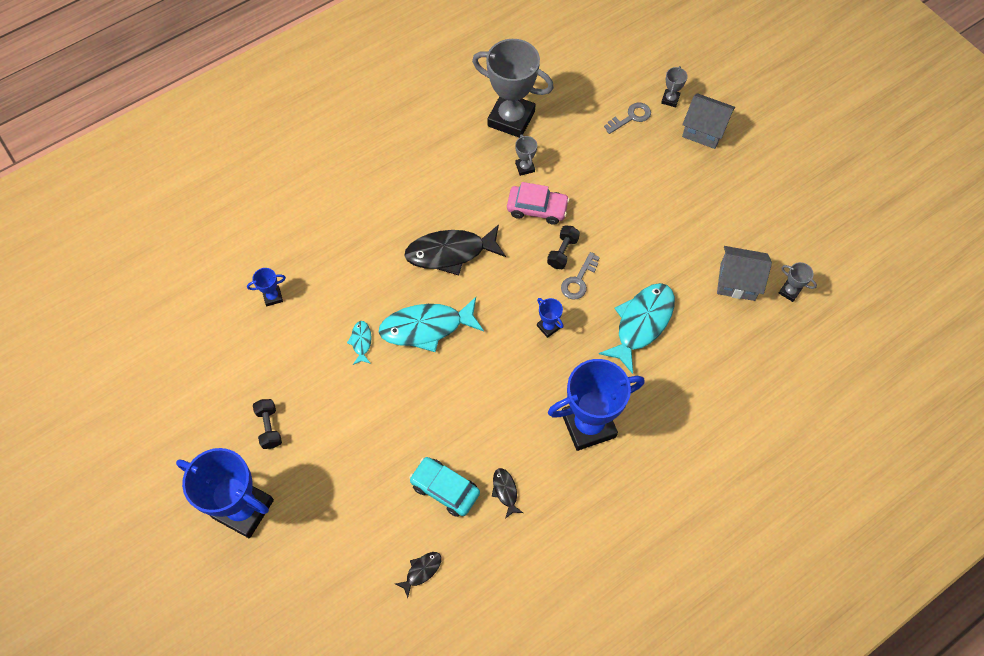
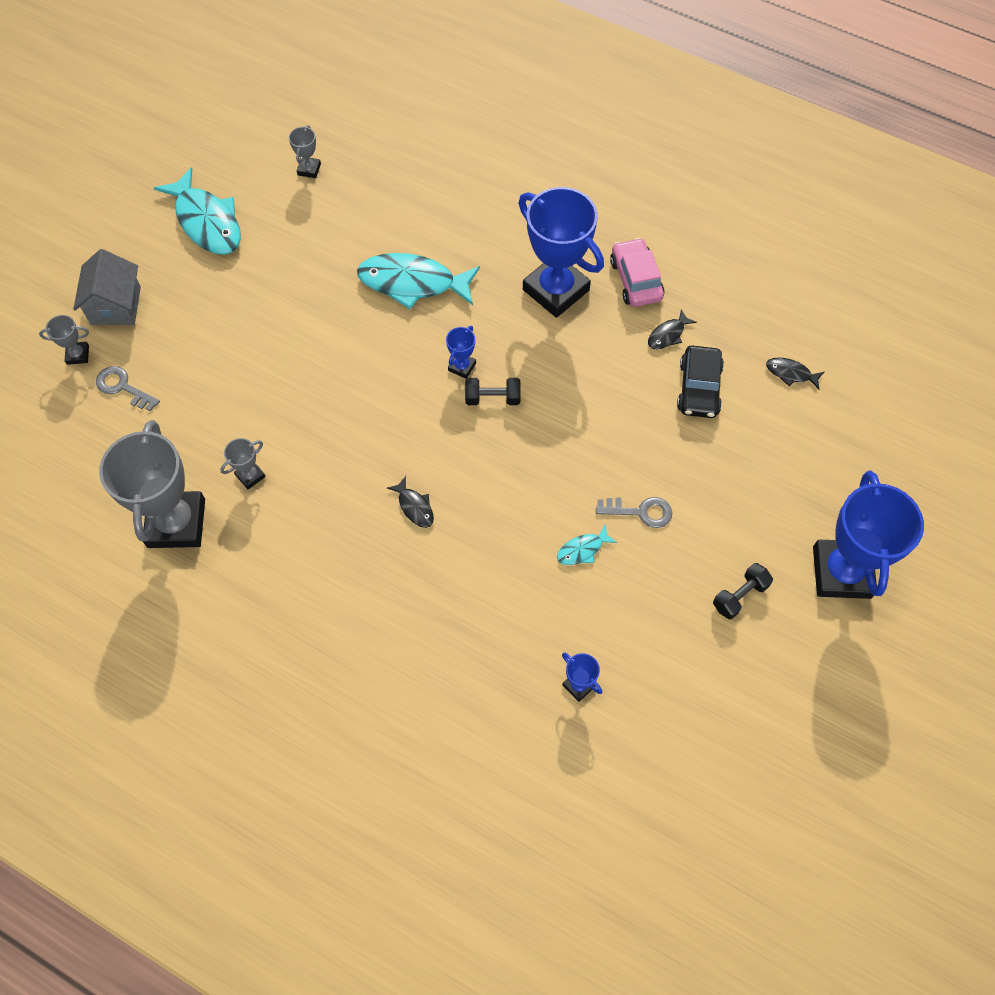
camera: 115 degrees left, 0 degrees up
(426, 327) = (527, 488): turquoise fish -> turquoise fish (207, 222)
(445, 489) = (699, 388): turquoise car -> black car
(450, 253) = (414, 507): black fish -> black fish, size x0.46
(537, 208) = (307, 438): pink car -> pink car (635, 280)
(562, 252) = (357, 389): black dumbbell -> black dumbbell (492, 398)
(578, 280) = (388, 359): grey key -> grey key (640, 512)
(737, 281) = (318, 215): grey house -> none

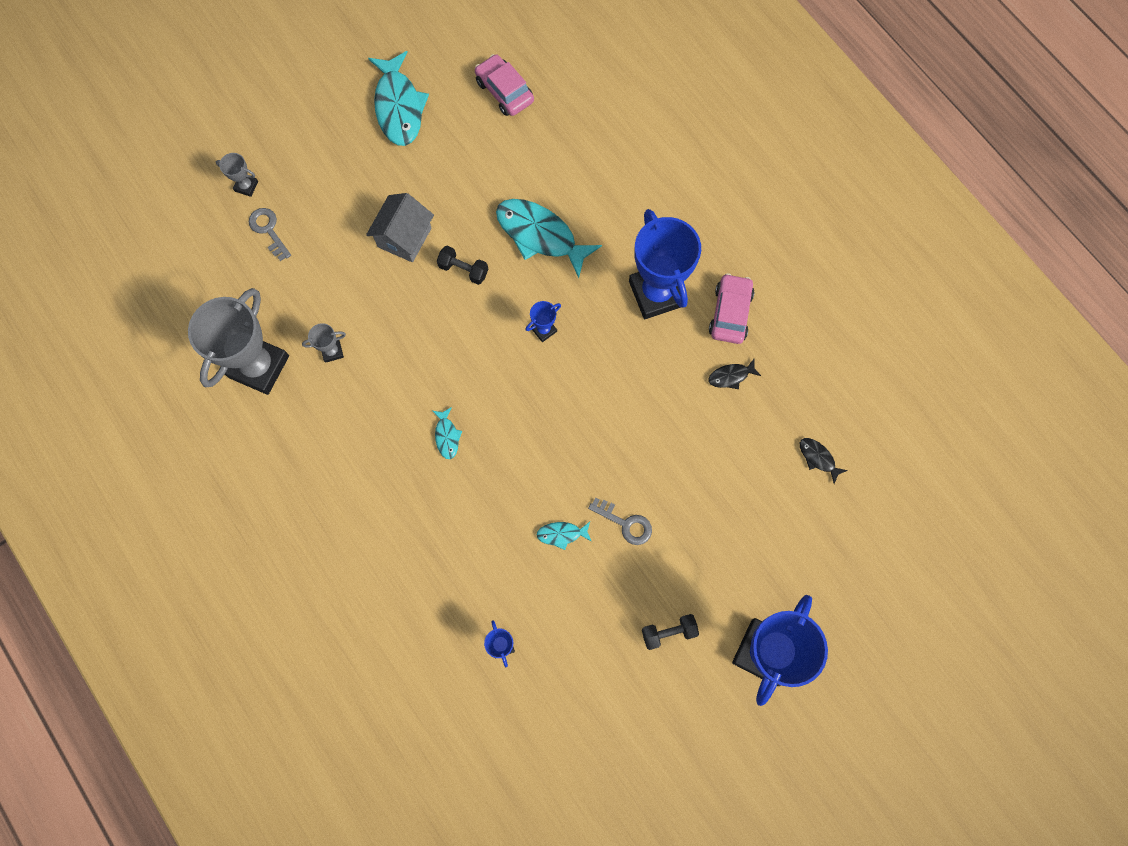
camera: 25 degrees right, 10 degrees up
(116, 305) = (294, 154): grey house -> grey house (404, 237)
(309, 169) = (504, 91): grey trophy -> pink car
(414, 507) = (447, 436): black fish -> turquoise fish
(492, 398) = (555, 369): black dumbbell -> black dumbbell (463, 270)
(699, 388) = (731, 437): black car -> none

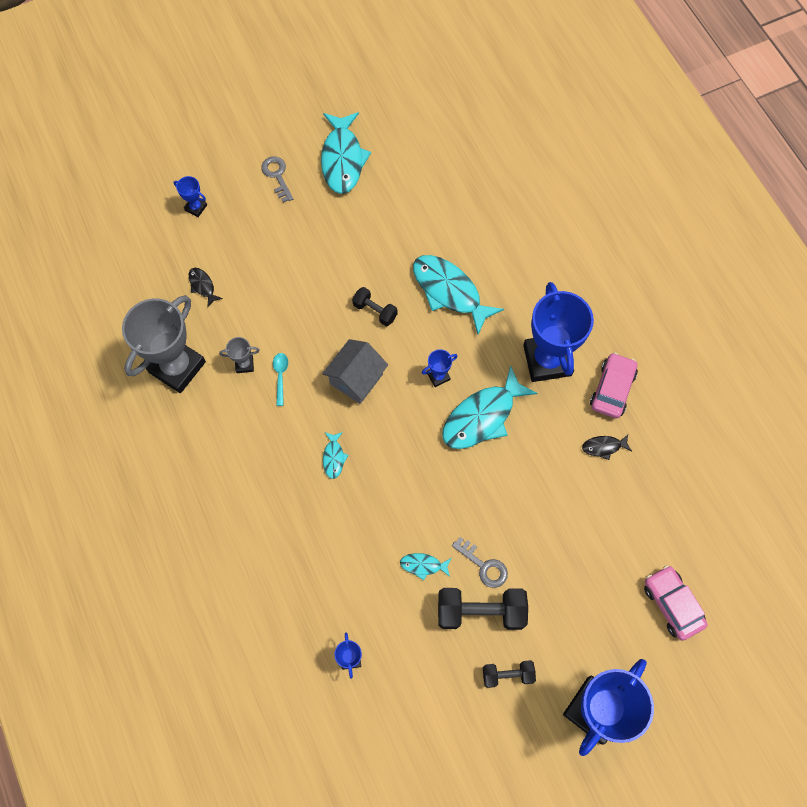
camera: 10 degrees right, 5 degrees down
(246, 186) = (196, 207): grey trophy -> blue trophy
(268, 230) = (208, 249): grey key -> grey key (277, 176)
(374, 358) = (280, 376): none -> turquoise spoon
(404, 237) = (327, 274): grey house -> grey house (356, 379)
(504, 91) = (439, 160): pink car -> pink car (672, 604)
(598, 365) = (482, 416): none -> turquoise fish
(630, 572) = (480, 611): none -> black dumbbell
(818, 458) = (674, 536): black fish -> black fish (202, 286)

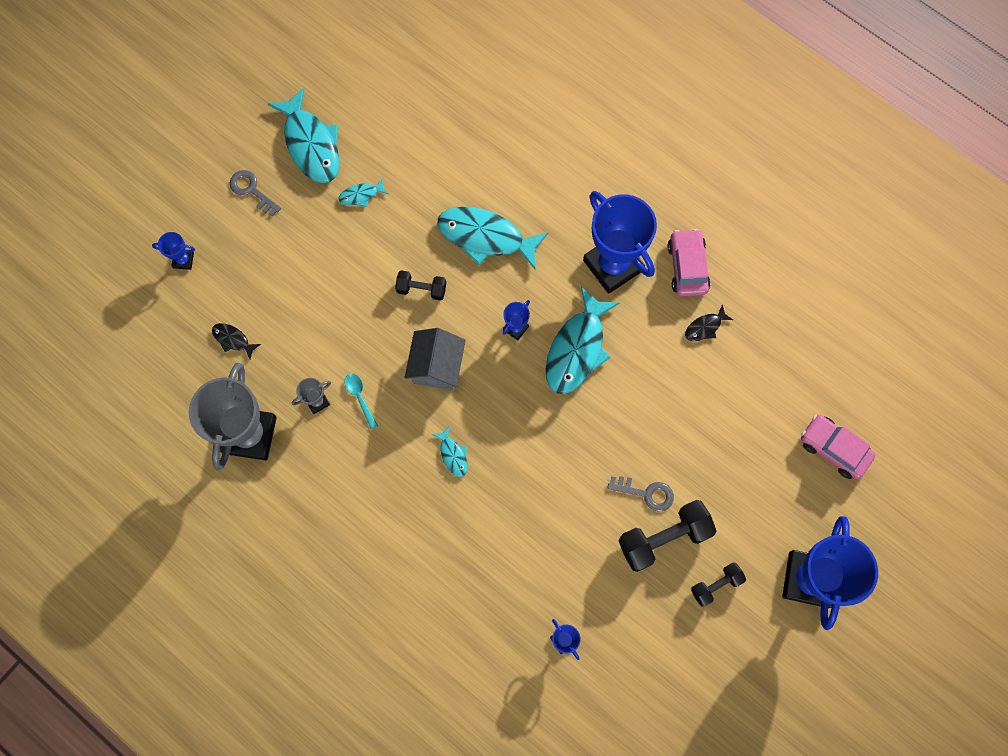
camera: 25 degrees left, 5 degrees up
(423, 565) = (589, 519): turquoise fish -> turquoise fish (361, 195)

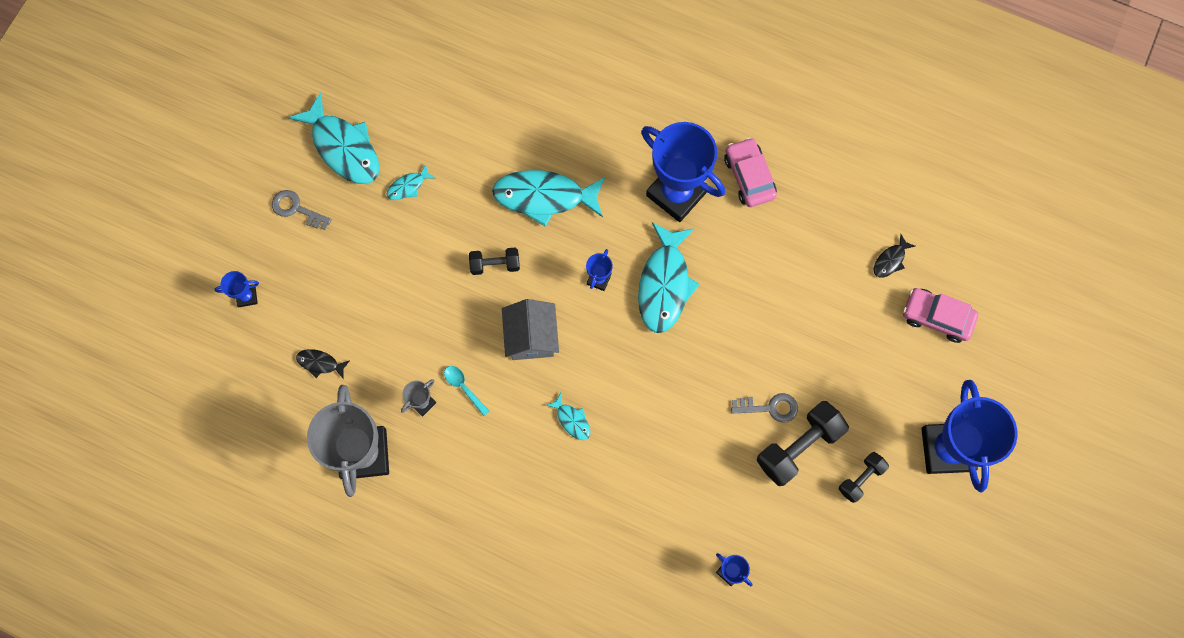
camera: 15 degrees left, 0 degrees up
(705, 327) = (782, 231): black fish -> black fish (890, 260)

